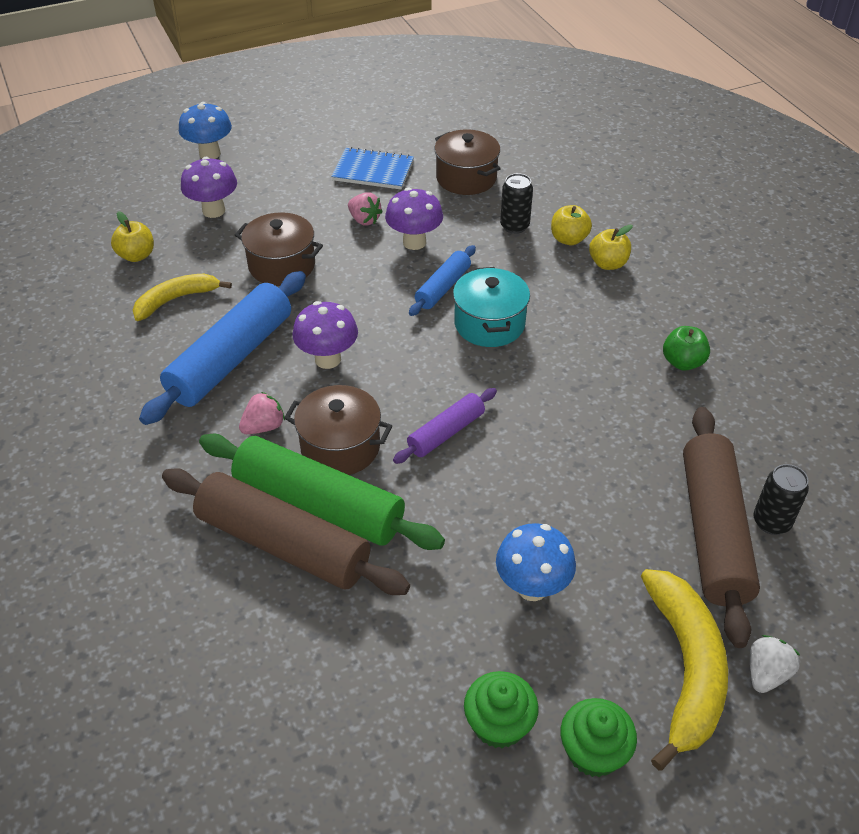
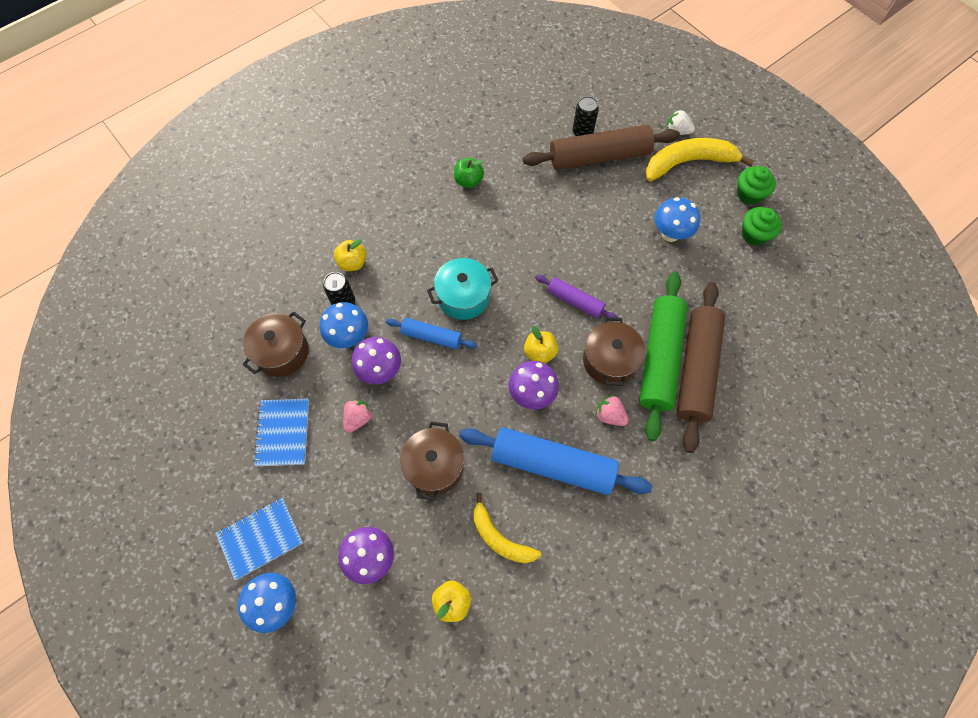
camera: 105 degrees left, 20 degrees up
(274, 150) = (260, 538): none -> blue notebook
(467, 225) = (349, 337): none -> blue mushroom
(608, 264) = (377, 234): yellow apple -> yellow apple (539, 352)

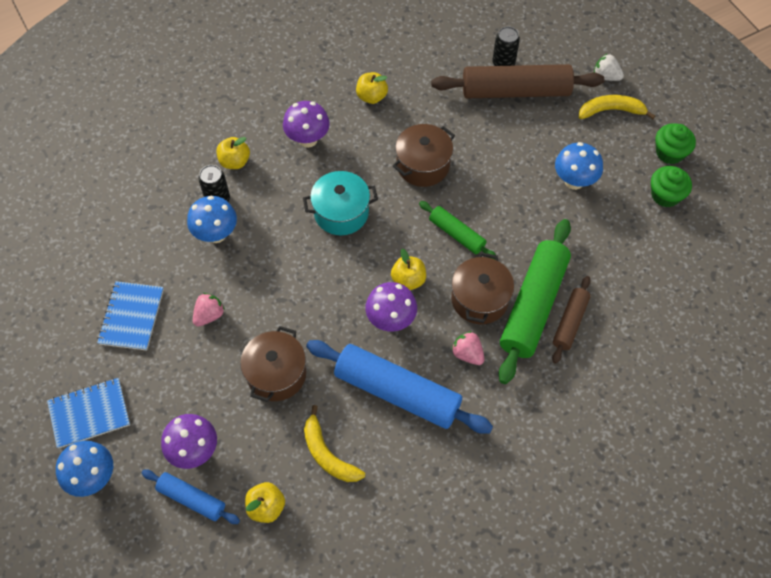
camera: 10 degrees right, 5 degrees down
(282, 352) = (146, 239): brown pot -> brown pot (423, 165)
(380, 371) = (241, 272): purple mushroom -> purple mushroom (308, 139)
(431, 337) = (300, 247): blue rolling pin -> blue rolling pin (191, 499)
(468, 181) = (371, 96): green apple -> yellow apple
(575, 301) = (457, 234): purple rolling pin -> green rolling pin
(689, 162) = (611, 111): yellow banana -> yellow banana, size x0.64
(696, 369) = (570, 322): brown rolling pin -> brown rolling pin, size x0.53

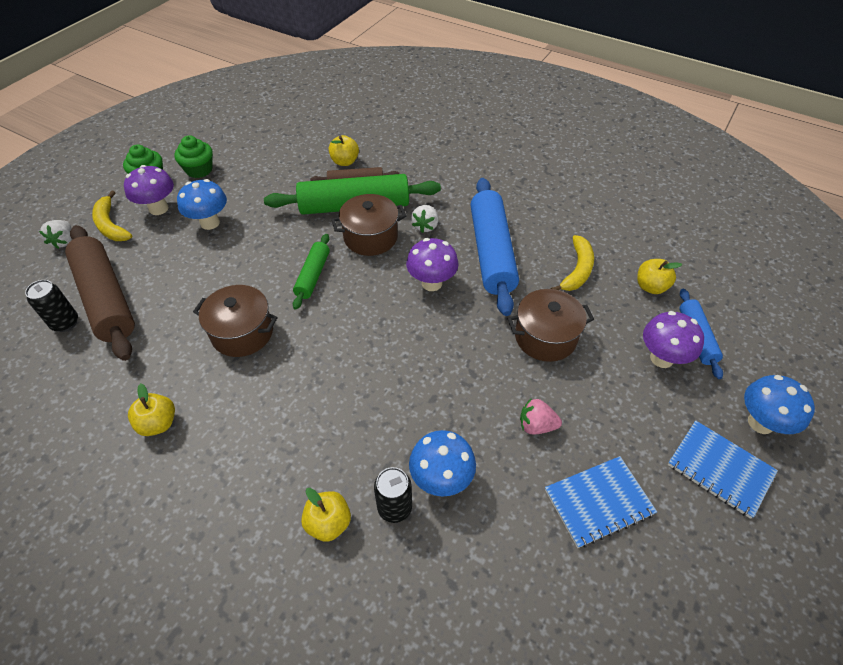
camera: 120 degrees left, 10 degrees down
(308, 139) = (255, 457): purple mushroom -> purple mushroom (159, 208)
(341, 213) = (340, 373): turquoise pot -> none
(408, 280) = (383, 288): yellow apple -> yellow apple (345, 162)
(467, 354) = (425, 226): pink strawberry -> white strawberry

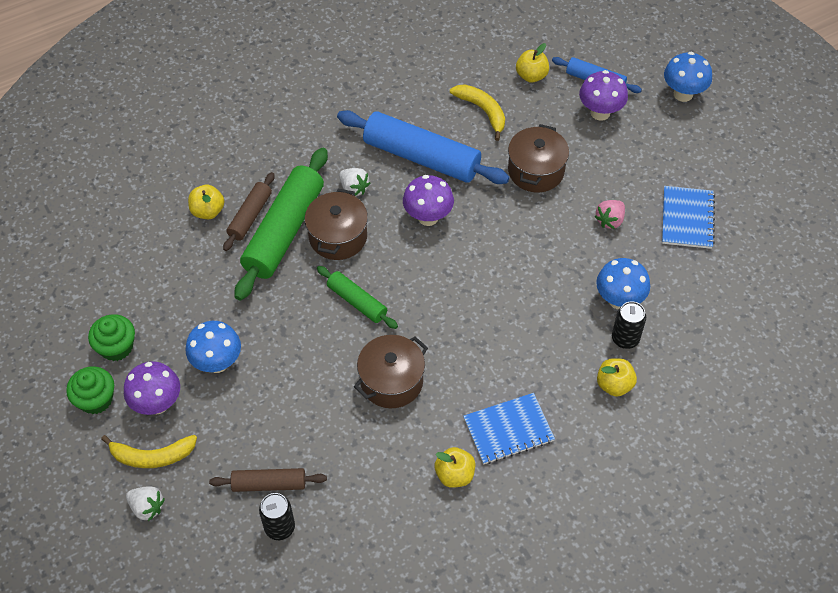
camera: 60 degrees left, 5 degrees up
(106, 298) = (269, 484): brown rolling pin -> brown rolling pin, size x0.53
(720, 469) = (702, 139): blue notebook -> blue notebook (508, 430)

